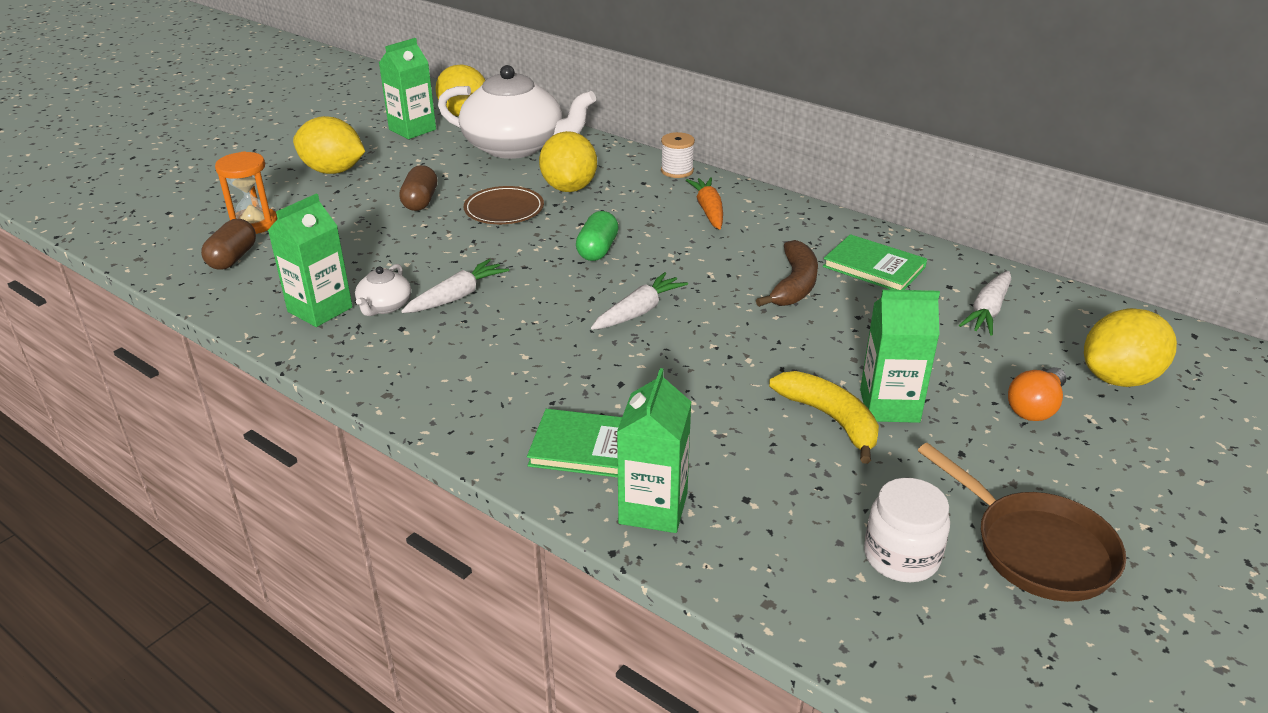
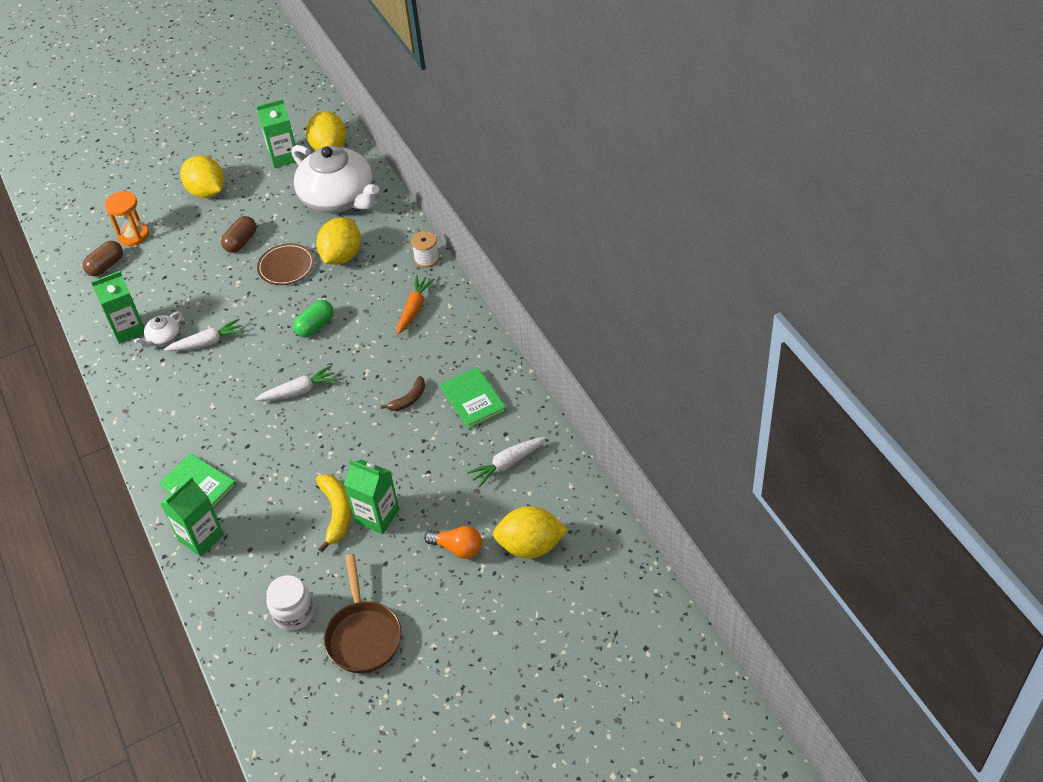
camera: 30 degrees right, 15 degrees up
(794, 285) = (409, 399): brown banana -> brown banana, size x0.64
(1035, 407) = (458, 548): orange light bulb -> orange light bulb turned 135 degrees counterclockwise

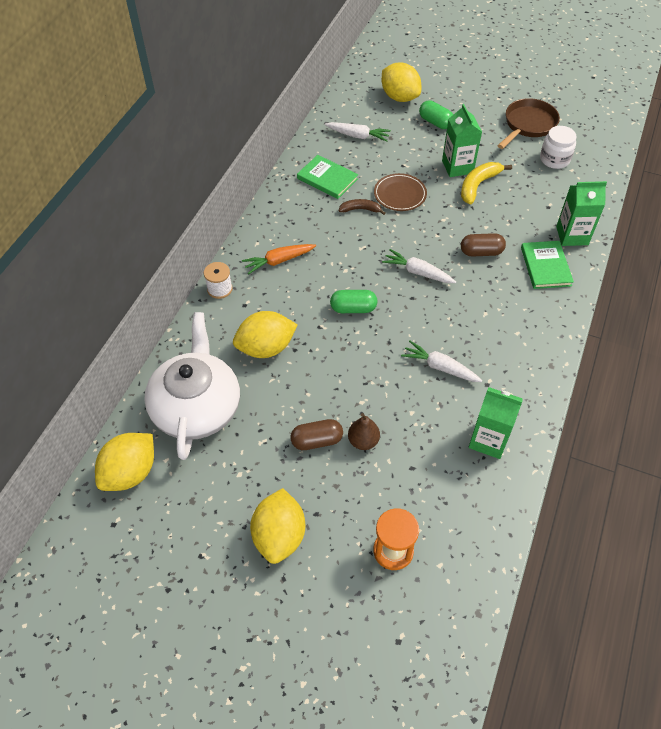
camera: 135 degrees left, 5 degrees up
(106, 266) = (450, 536): brown capsule -> brown capsule (481, 252)
(163, 338) = (468, 403): white teapot -> none
(211, 264) = (363, 441): none -> brown pear
(284, 156) = (173, 506): green carton -> none
(286, 266) = (313, 379): brown plate -> brown plate (400, 194)
(458, 548) = (435, 122): orange light bulb -> green capsule
(473, 400) = (327, 179): green book -> green book turned 75 degrees counterclockwise

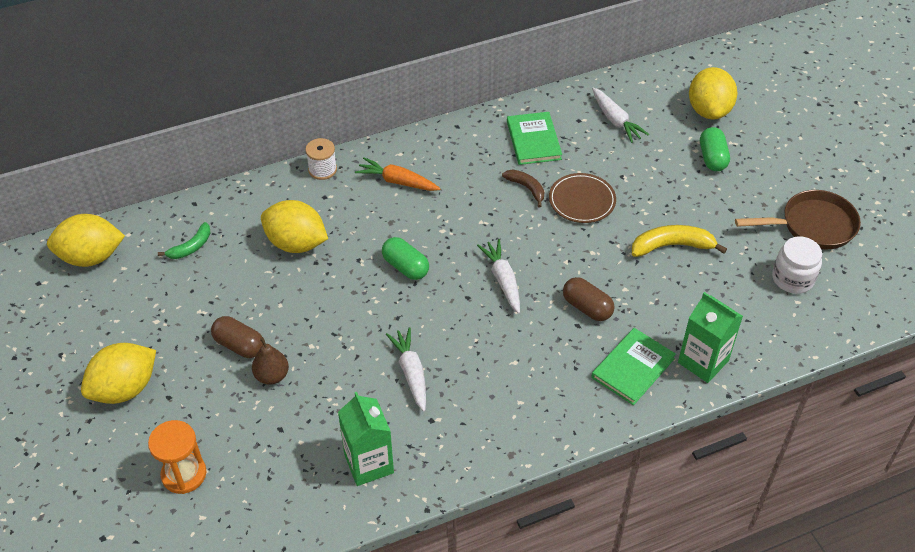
camera: 45 degrees right, 5 degrees down
(197, 407) = (191, 247): white teapot -> green banana
(457, 167) = (675, 214): green carton -> none

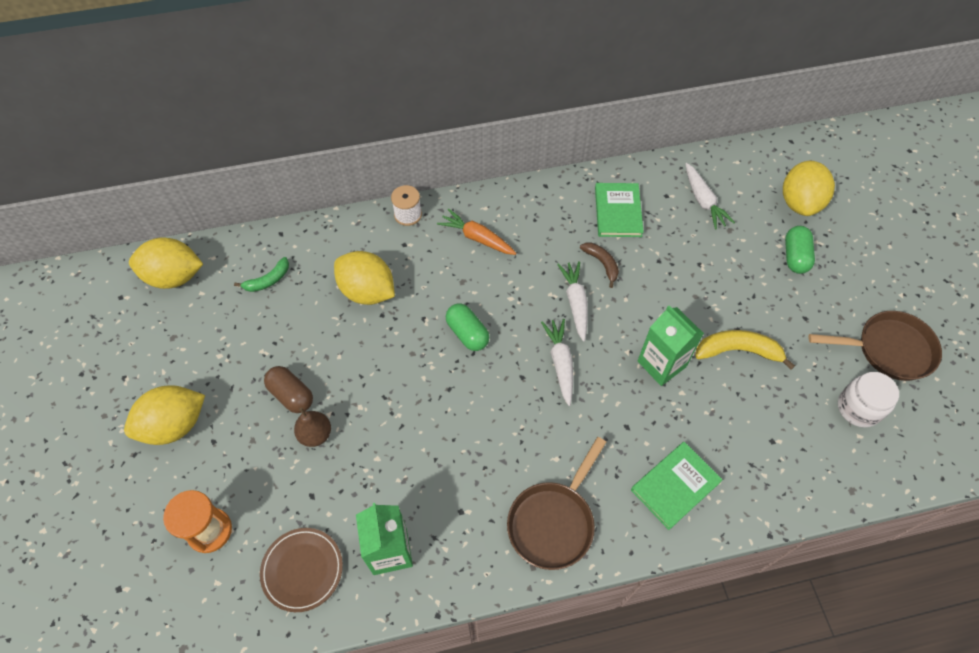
camera: 10 degrees right, 10 degrees up
(411, 372) = (451, 453): white carrot -> white carrot (575, 303)
(523, 415) = (553, 522): none -> brown pan
(582, 200) = (654, 285): brown plate -> brown plate (302, 570)
(587, 307) = (640, 408): brown capsule -> none
(703, 361) = (749, 490): green carton -> green carton (661, 364)

